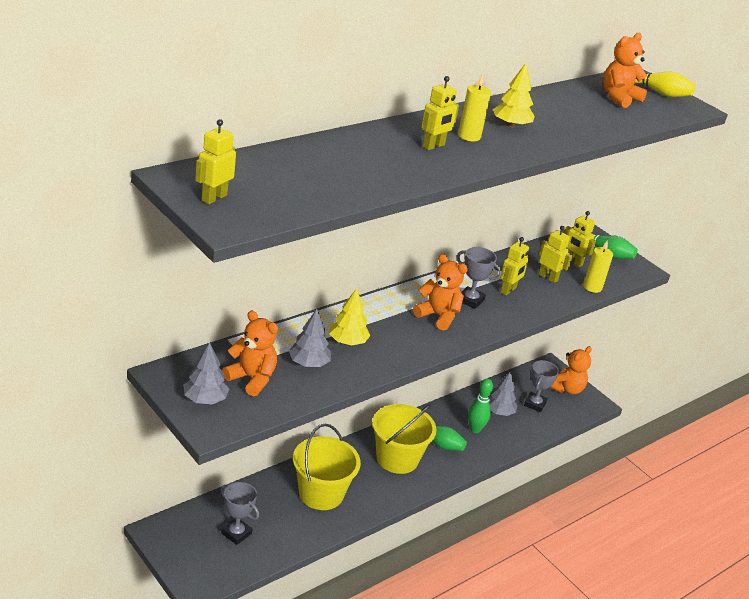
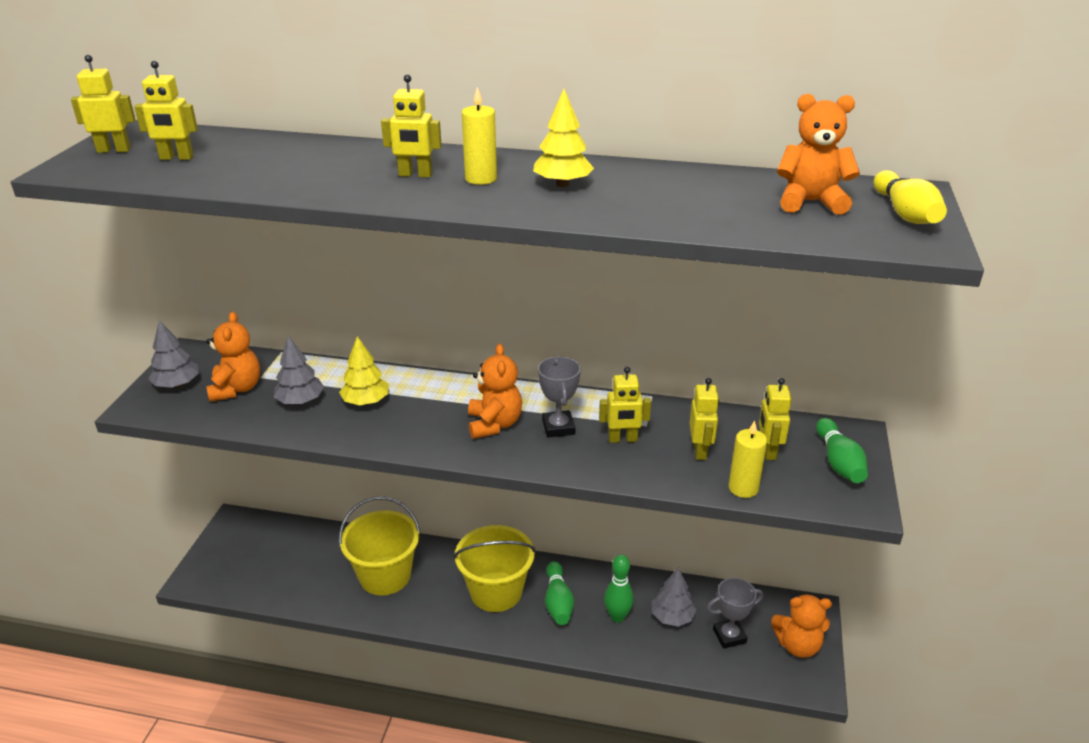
camera: 55 degrees right, 0 degrees up
(236, 533) = (277, 561): grey trophy -> none
(273, 187) = (176, 158): none -> yellow robot

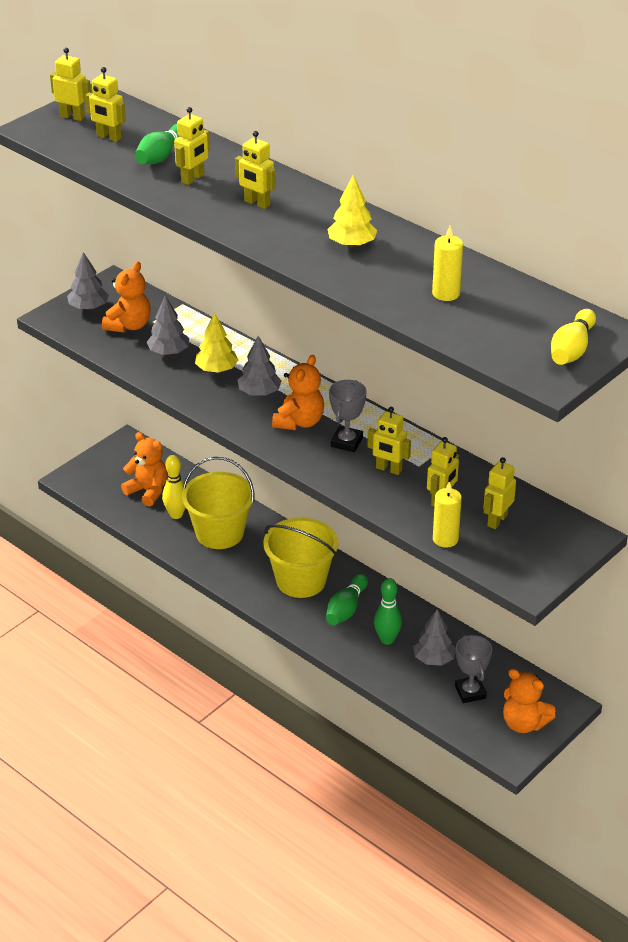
camera: 30 degrees right, 5 degrees up
(317, 170) = (193, 179): none -> yellow robot
(329, 574) = (176, 514): none -> yellow bowling pin
(429, 410) = (259, 393): none -> grey tree
(481, 179) = (299, 221): yellow candle -> yellow candle (446, 293)
(729, 636) = (470, 692): grey trophy -> grey trophy turned 60 degrees clockwise
(810, 202) = (514, 317): orange teddy bear -> orange teddy bear (148, 491)
(838, 462) = (545, 550): green bowling pin -> green bowling pin (161, 156)

